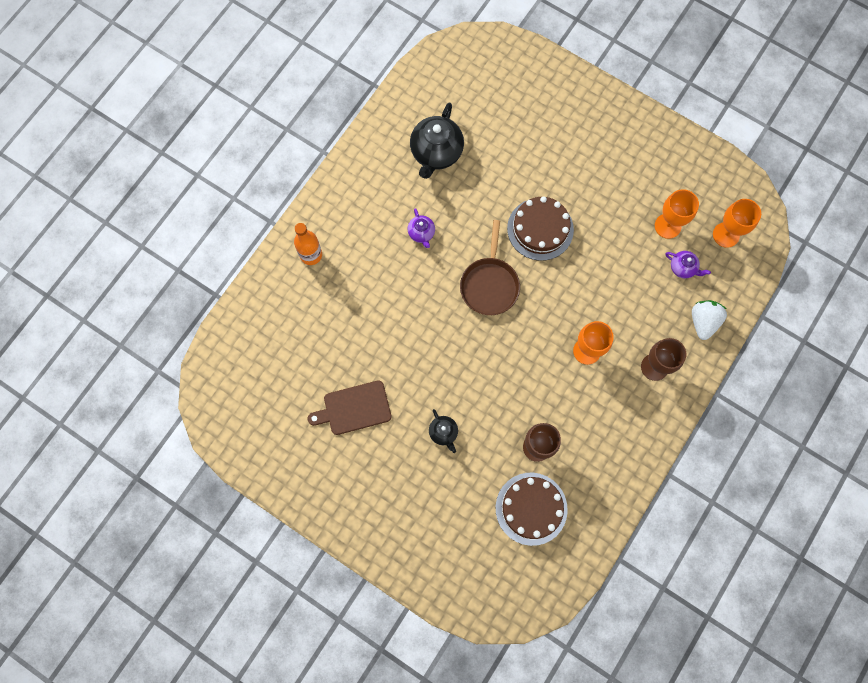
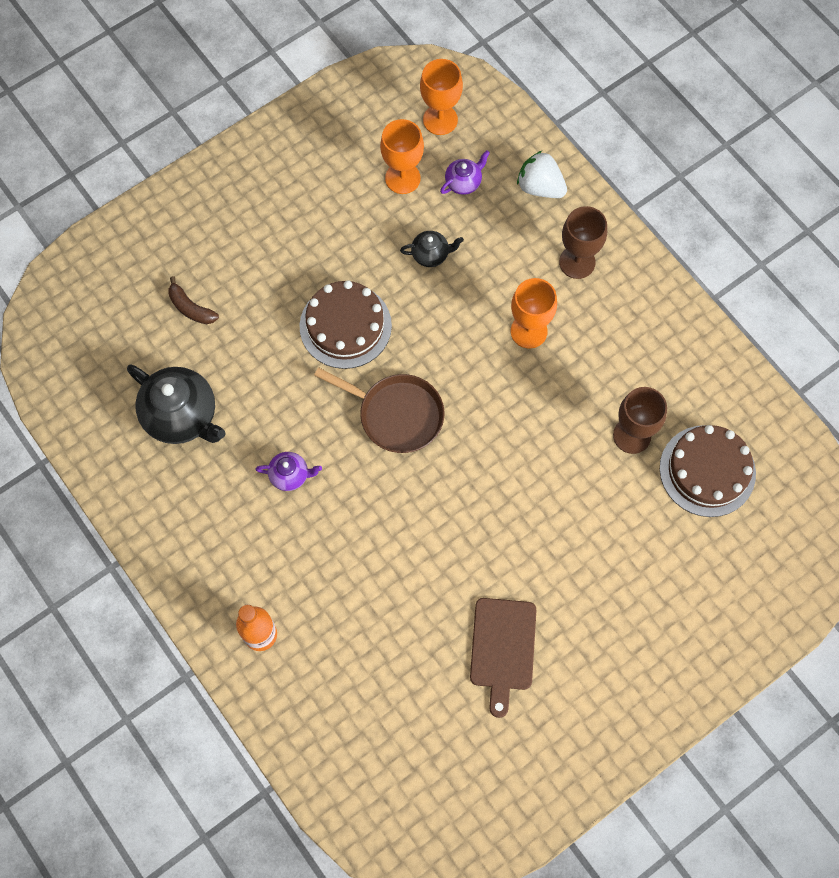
camera: 70 degrees left, 5 degrees down
(443, 433) = (575, 543): black teapot -> black teapot (431, 255)
(512, 128) = (191, 308): none -> brown banana

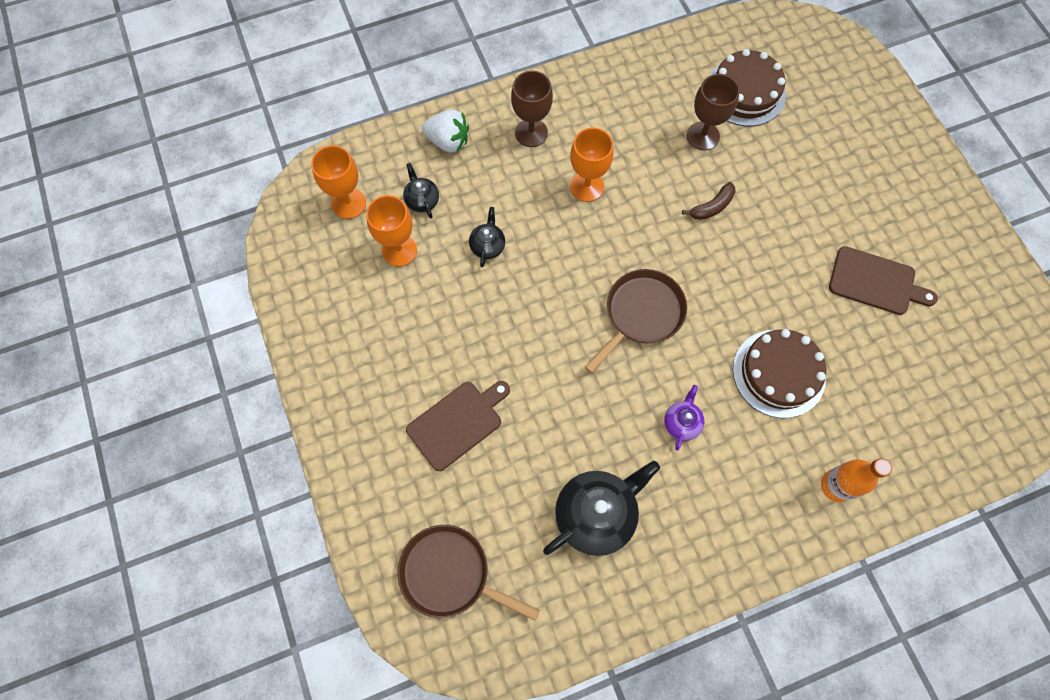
camera: 75 degrees left, 0 degrees up
(102, 307) = (450, 574): none -> brown pan
(191, 308) = (478, 480): brown banana -> brown banana (711, 207)
(241, 276) = (457, 423): none -> brown cutting board
(345, 326) = (539, 337): brown cake -> brown cake (778, 373)
(464, 182) = (422, 200): purple teapot -> black teapot
(540, 187) = (448, 141): white strawberry -> white strawberry turned 120 degrees counterclockwise

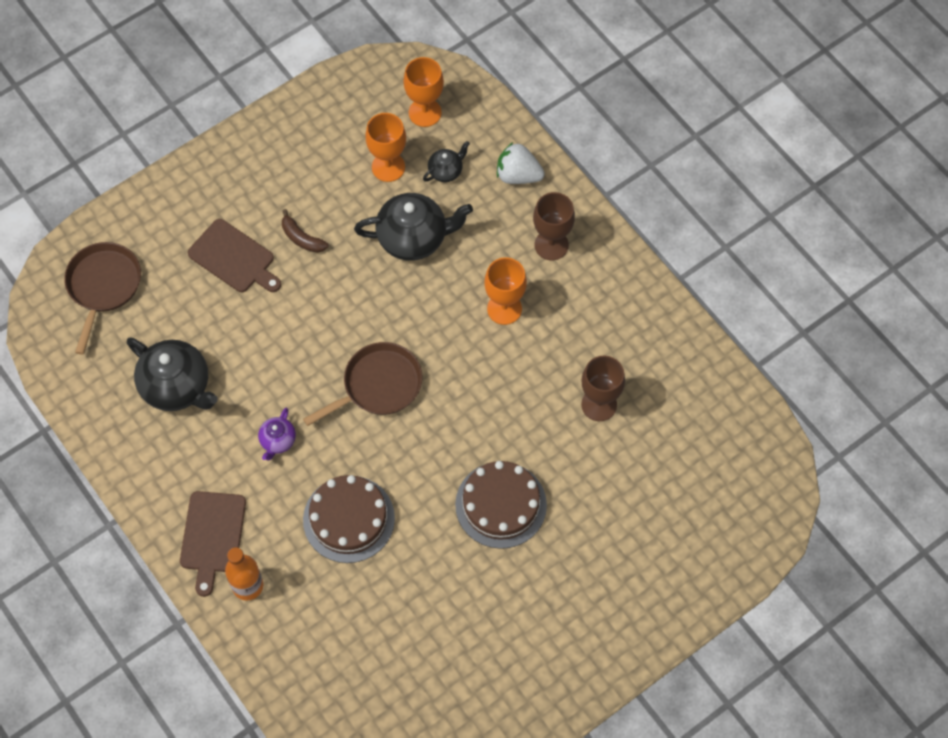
camera: 75 degrees right, 5 degrees down
(448, 141) = (518, 175): white strawberry -> white strawberry turned 105 degrees clockwise
(487, 246) = (413, 238): black teapot -> black teapot, size x1.98
(641, 314) = (378, 385): brown pan -> brown pan turned 60 degrees counterclockwise
(681, 423) = (278, 441): purple teapot -> purple teapot turned 105 degrees clockwise
(711, 207) = (515, 428): brown banana -> brown banana (302, 238)
(745, 92) = (669, 437): brown cake -> brown cake (501, 504)
(875, 282) = (473, 598): brown cutting board -> brown cutting board (212, 536)

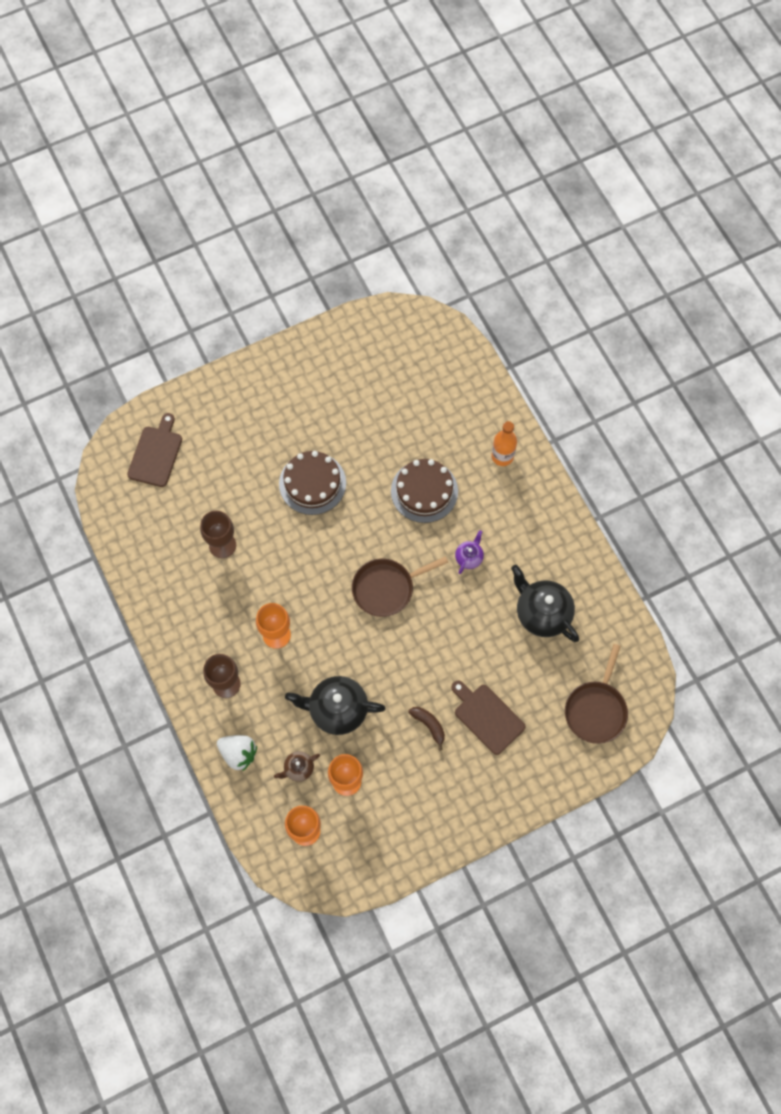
camera: 170 degrees left, 5 degrees up
(212, 536) = (524, 495): brown cutting board -> brown cutting board (156, 454)
(446, 171) = (298, 768): black teapot -> brown teapot

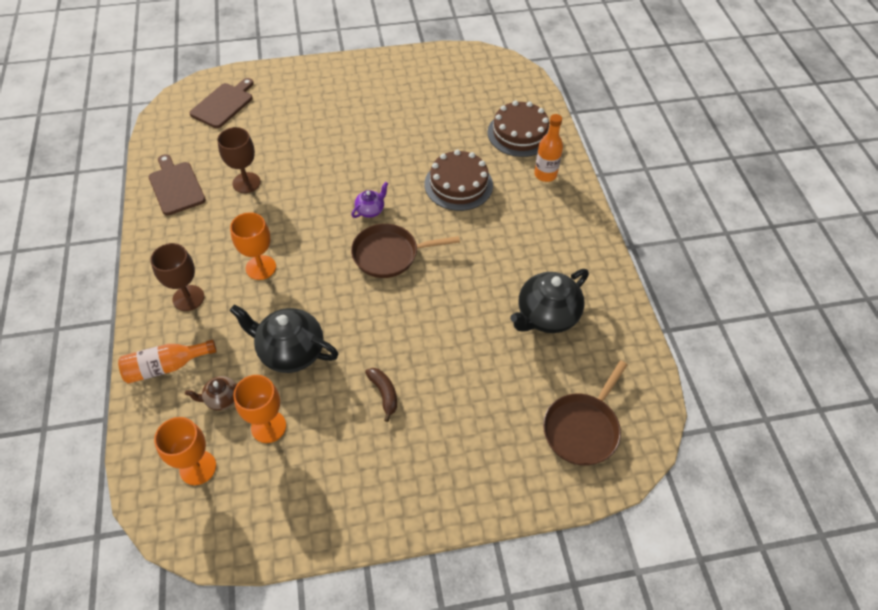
camera: 15 degrees right, 15 degrees down
(238, 753) = (166, 366): white strawberry -> orange bottle
(312, 483) = (354, 155): brown cake -> brown cake (519, 133)
(469, 557) = (484, 248): purple teapot -> purple teapot (370, 210)
(487, 717) = (453, 402): brown cutting board -> brown cutting board (176, 186)
(542, 613) = (546, 316): black teapot -> black teapot turned 105 degrees counterclockwise

